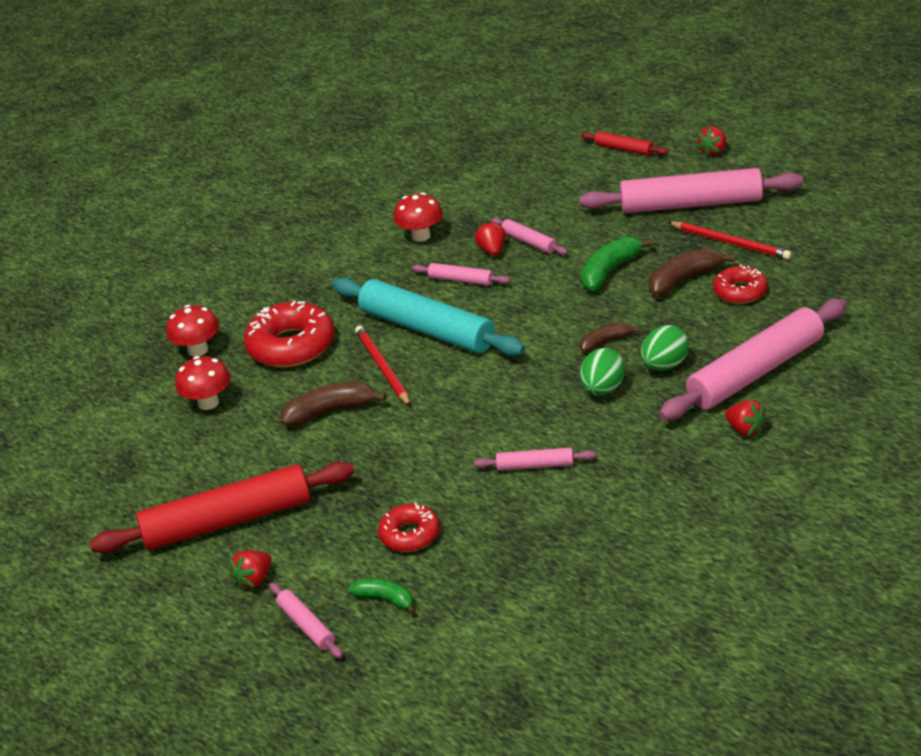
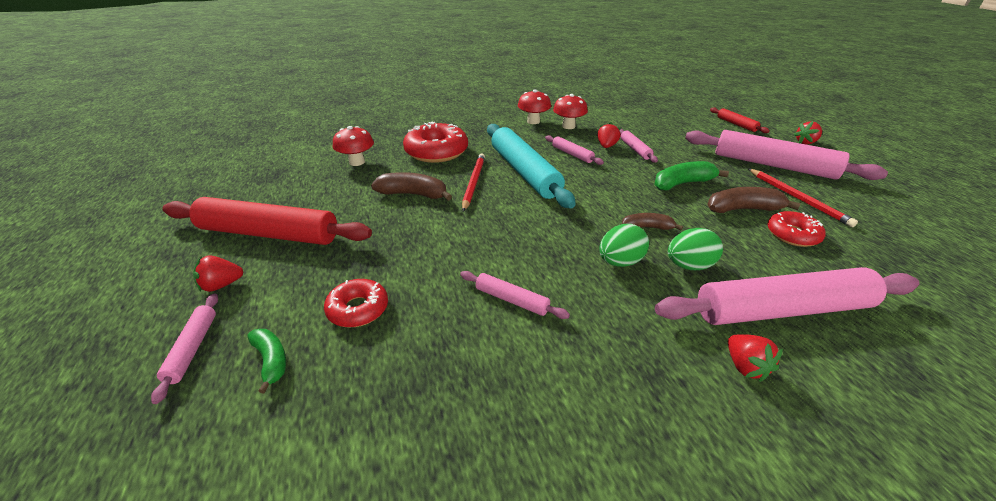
camera: 25 degrees right, 0 degrees up
(198, 350) = (388, 136): red mushroom -> red mushroom (533, 121)

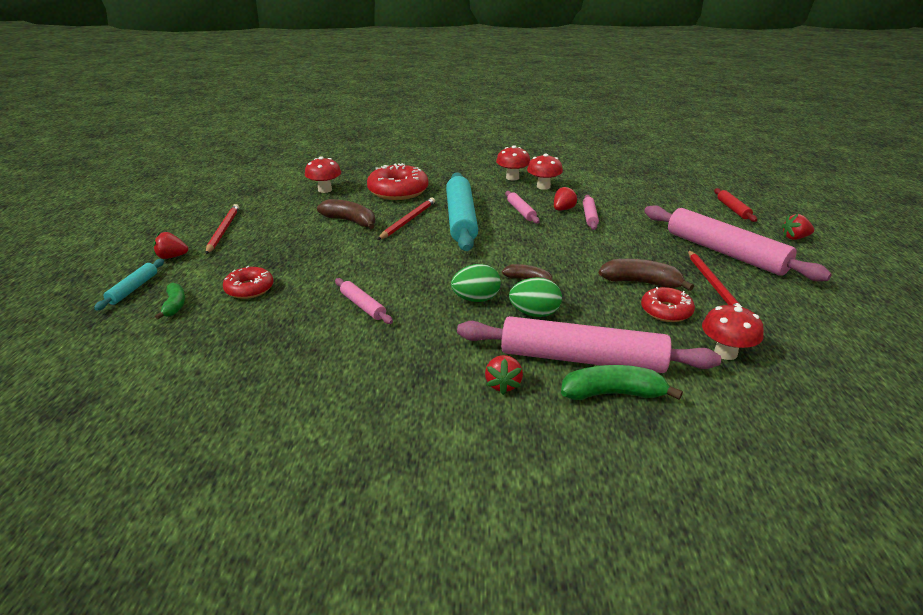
camera: 20 degrees right, 5 degrees down
(192, 349) = (133, 289): pink rolling pin -> turquoise rolling pin
(269, 233) = (223, 230): red rolling pin -> red pencil
(682, 183) = (605, 252): green banana -> green banana (613, 393)
(883, 269) = (725, 353): none -> red mushroom

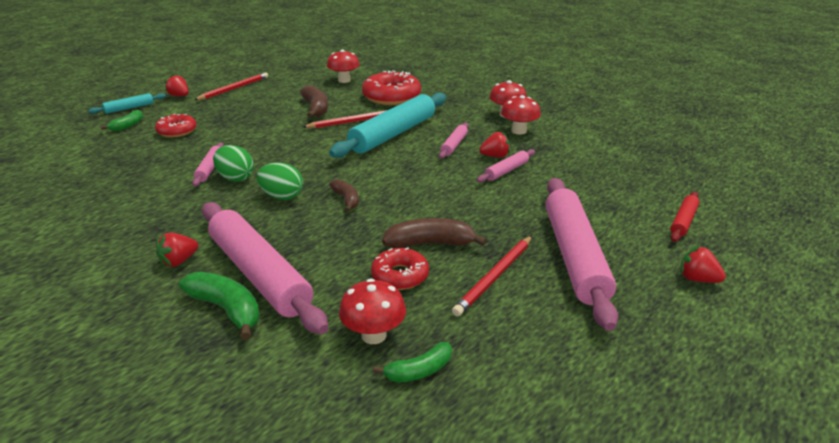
camera: 40 degrees right, 0 degrees up
(534, 313) = (298, 226): green egg -> green egg (235, 178)
(641, 283) = (430, 243): brown banana -> brown banana turned 60 degrees counterclockwise
(785, 357) = (419, 371): none -> green banana

